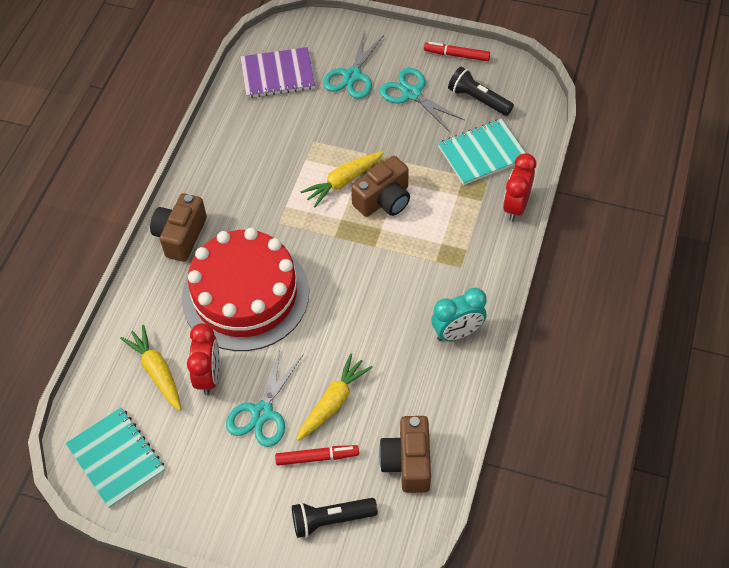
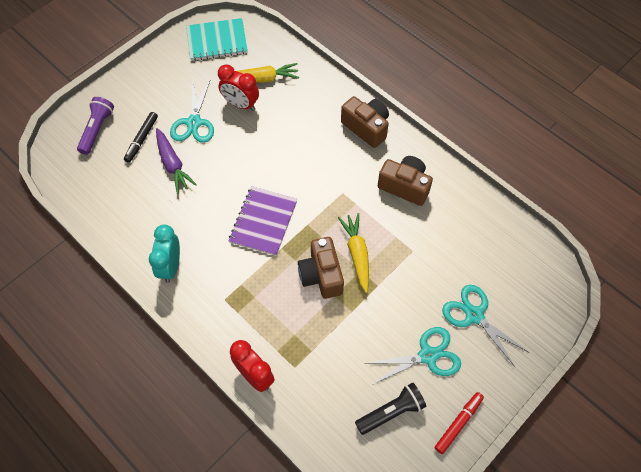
camera: 115 degrees right, 5 degrees up
(245, 295) = (290, 147): red cake -> none
(262, 413) = (194, 123): turquoise scissors -> turquoise scissors turned 135 degrees counterclockwise
(277, 74) = (504, 256): purple notebook -> purple notebook (263, 222)
(317, 457) = (142, 139): red marker -> black marker
(331, 519) = (97, 130): black flashlight -> purple flashlight
(333, 402) = (173, 164): yellow carrot -> purple carrot
(408, 462) = (100, 187): brown camera -> brown camera (405, 186)
(482, 153) = (326, 380): turquoise notebook -> none

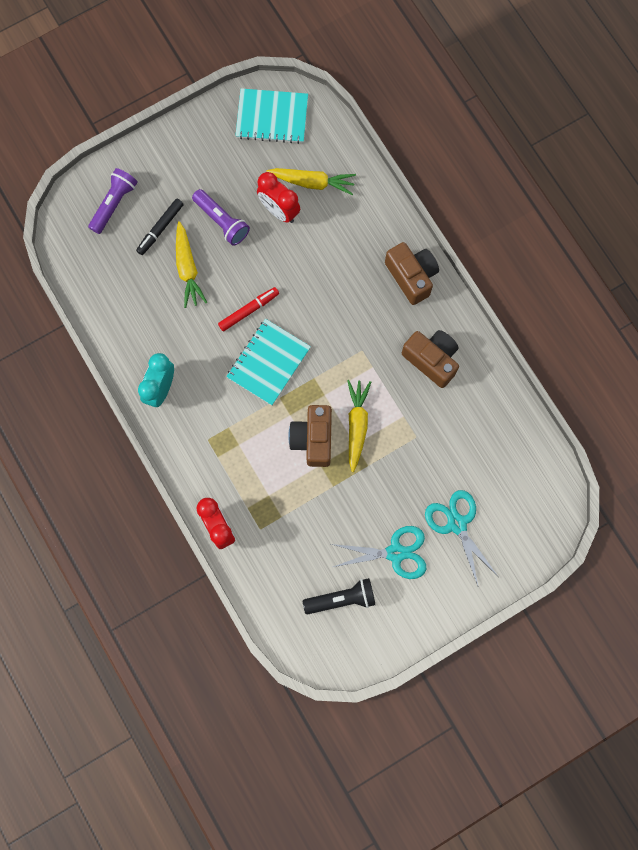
camera: 15 degrees right, 15 degrees up
(173, 164) = (187, 268): purple carrot -> yellow carrot
(194, 123) = (221, 221): turquoise scissors -> purple flashlight
(263, 222) = (268, 363): purple notebook -> turquoise notebook
(458, 423) = (403, 627): red marker -> red marker (249, 310)

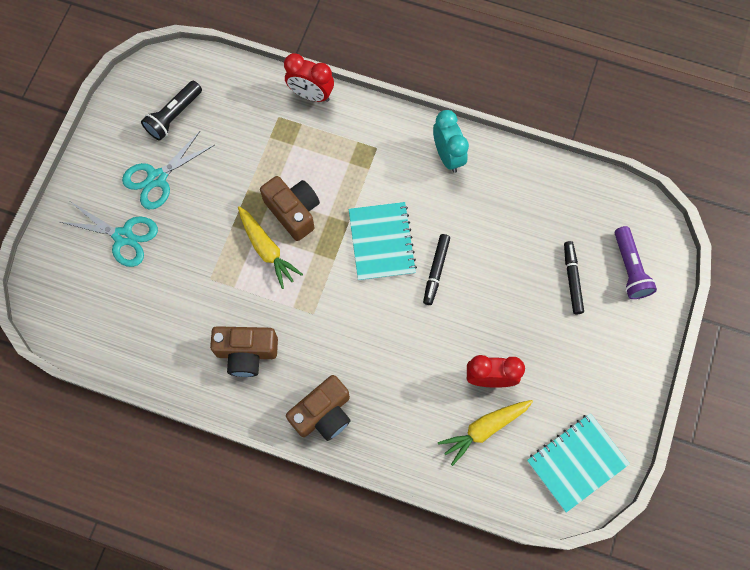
camera: 140 degrees right, 5 degrees down
(187, 268) = (517, 264): yellow carrot -> none
(221, 221) = (528, 327): purple flashlight -> none
(249, 310) = (436, 271): red marker -> black marker
(411, 276) = (323, 414): brown camera -> brown camera turned 60 degrees counterclockwise

